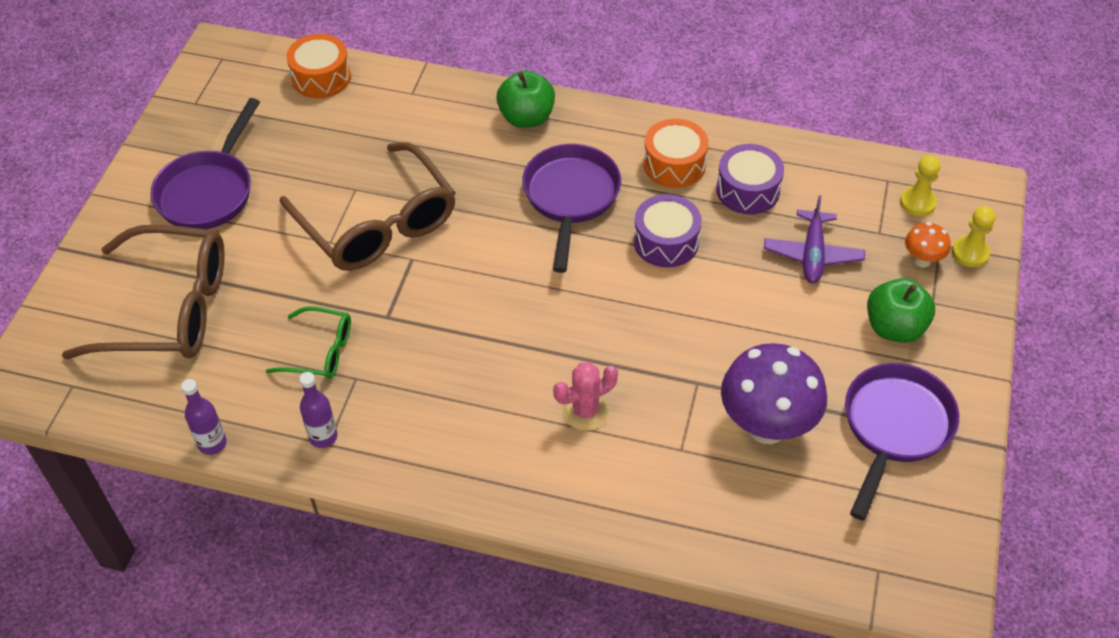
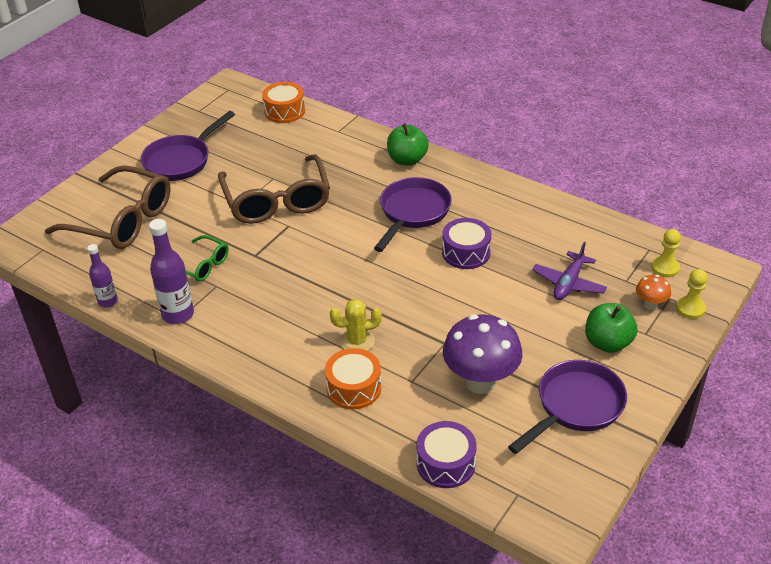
camera: 20 degrees right, 10 degrees down
(323, 437) = (178, 314): purple bottle -> purple bottle, size x1.61
(585, 411) = (357, 341): pink cactus -> yellow cactus
(674, 164) = (496, 207): orange drum -> orange drum (354, 388)
(748, 190) = (541, 234): purple drum -> purple drum (445, 463)

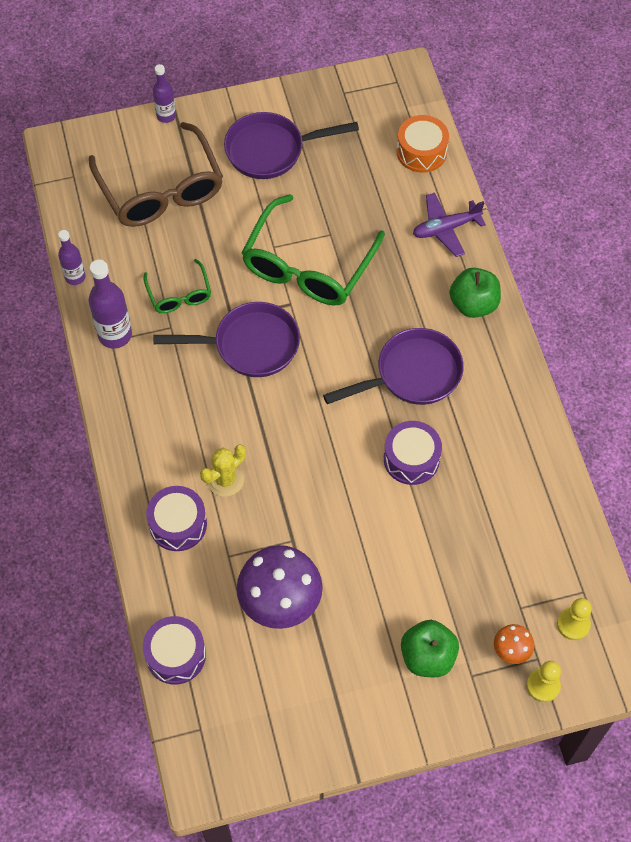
camera: 40 degrees right, 20 degrees up
(81, 182) = (166, 116): none -> purple bottle
(277, 201) = (308, 266): brown glasses -> green glasses
(354, 388) = (178, 524): orange drum -> purple drum
(357, 341) = (225, 479): yellow cactus -> yellow cactus turned 75 degrees counterclockwise
(568, 283) = (465, 567): purple plane -> purple plane (446, 228)
(575, 406) = (330, 693): purple pan -> purple pan (250, 345)

